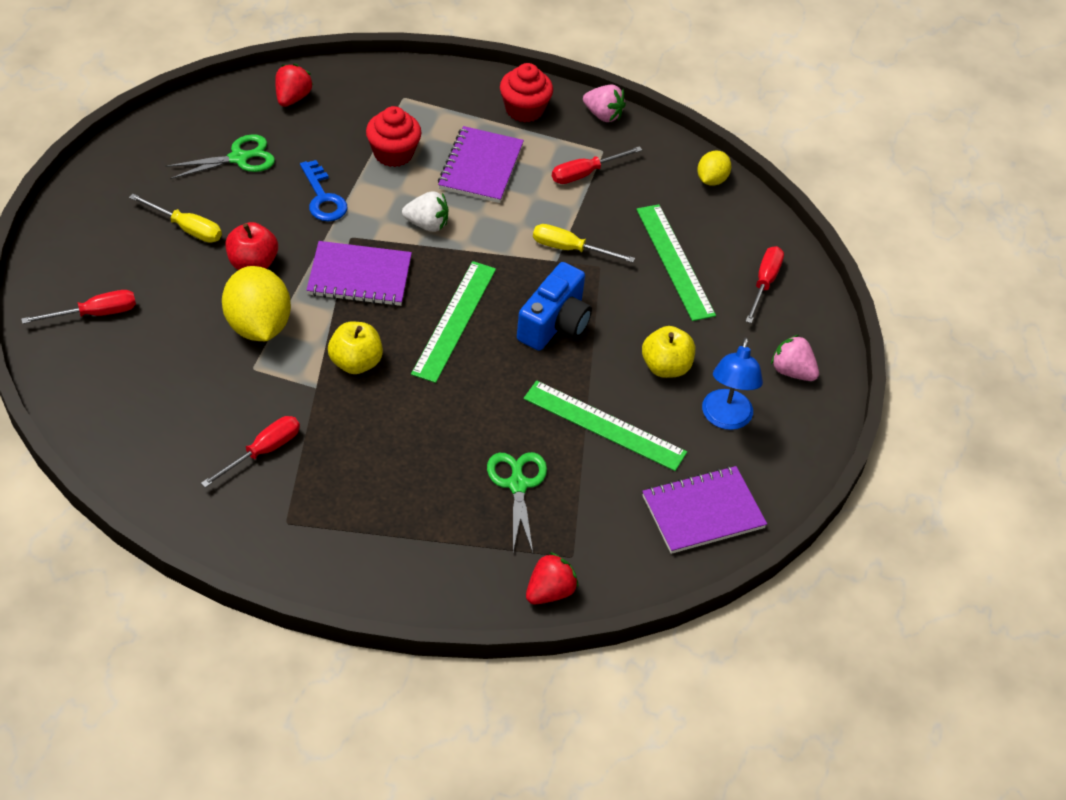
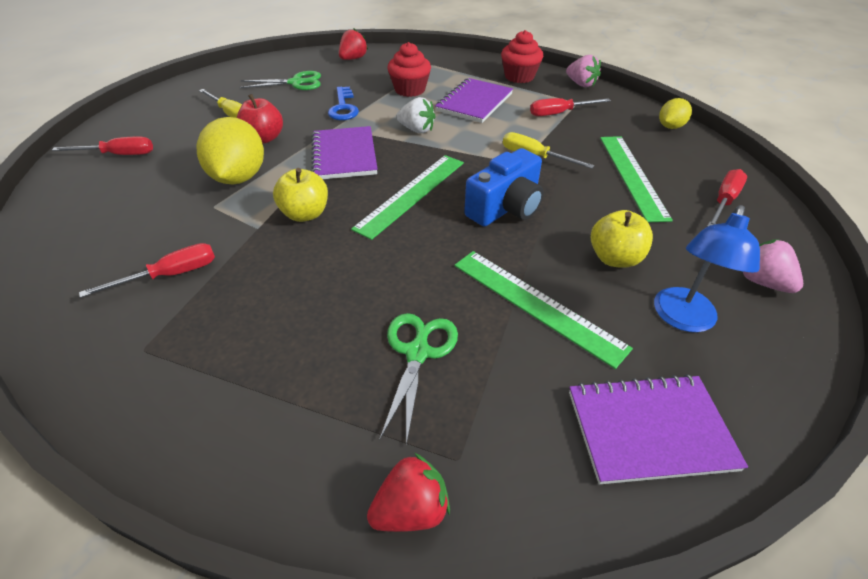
camera: 20 degrees right, 5 degrees down
(359, 276) = (344, 155): purple notebook -> purple notebook turned 60 degrees clockwise

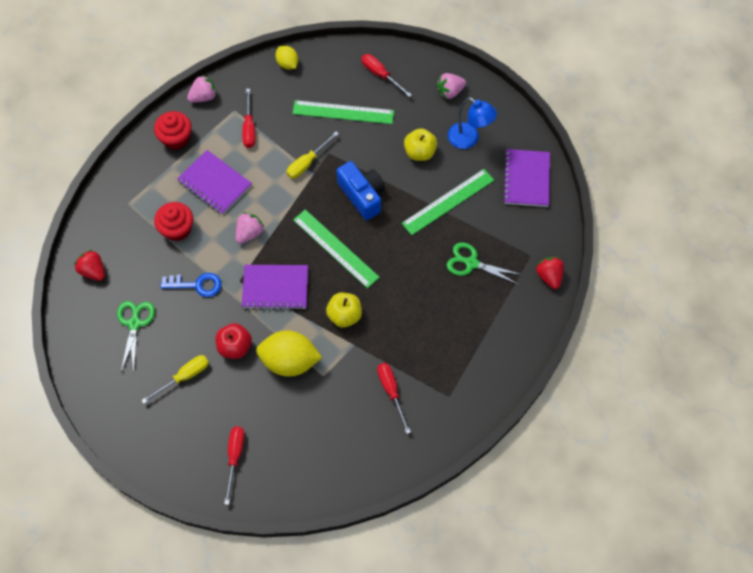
camera: 80 degrees left, 20 degrees up
(417, 130) = (249, 233): white strawberry -> pink strawberry

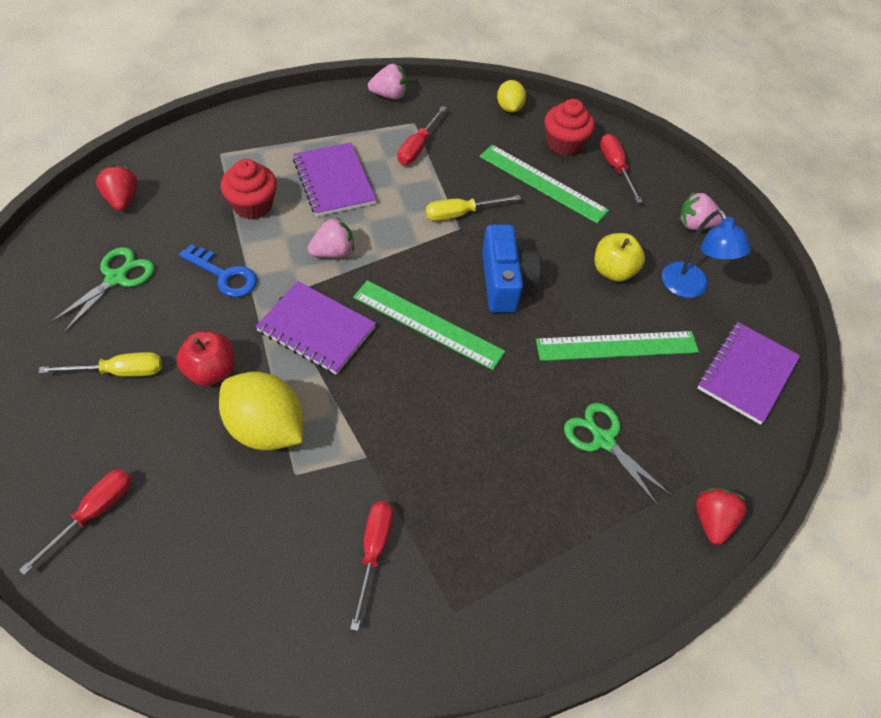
camera: 25 degrees right, 10 degrees down
(176, 138) = (327, 118): red cupcake -> red cupcake (564, 143)
(336, 248) = (428, 324): green ruler -> green ruler turned 45 degrees counterclockwise
(344, 315) = (380, 411): yellow apple -> none

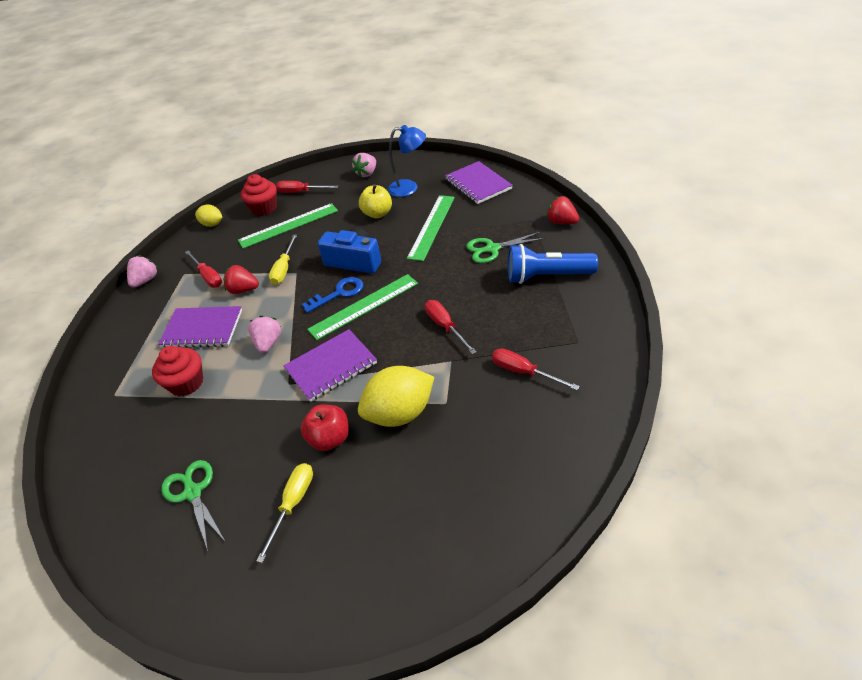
camera: 55 degrees left, 10 degrees down
(93, 513) = (420, 542): red screwdriver -> red screwdriver (445, 326)
(122, 199) = (107, 475): red strawberry -> red strawberry (243, 290)
(224, 275) = (243, 414): blue key -> blue key (338, 293)
(574, 532) = (546, 276): none -> blue flashlight

